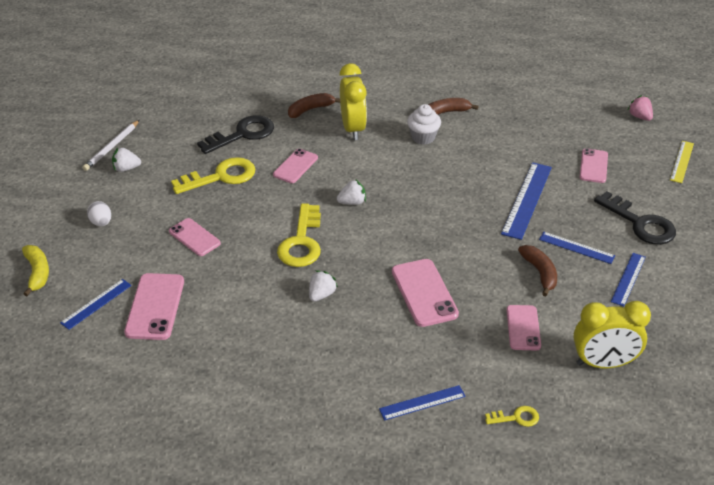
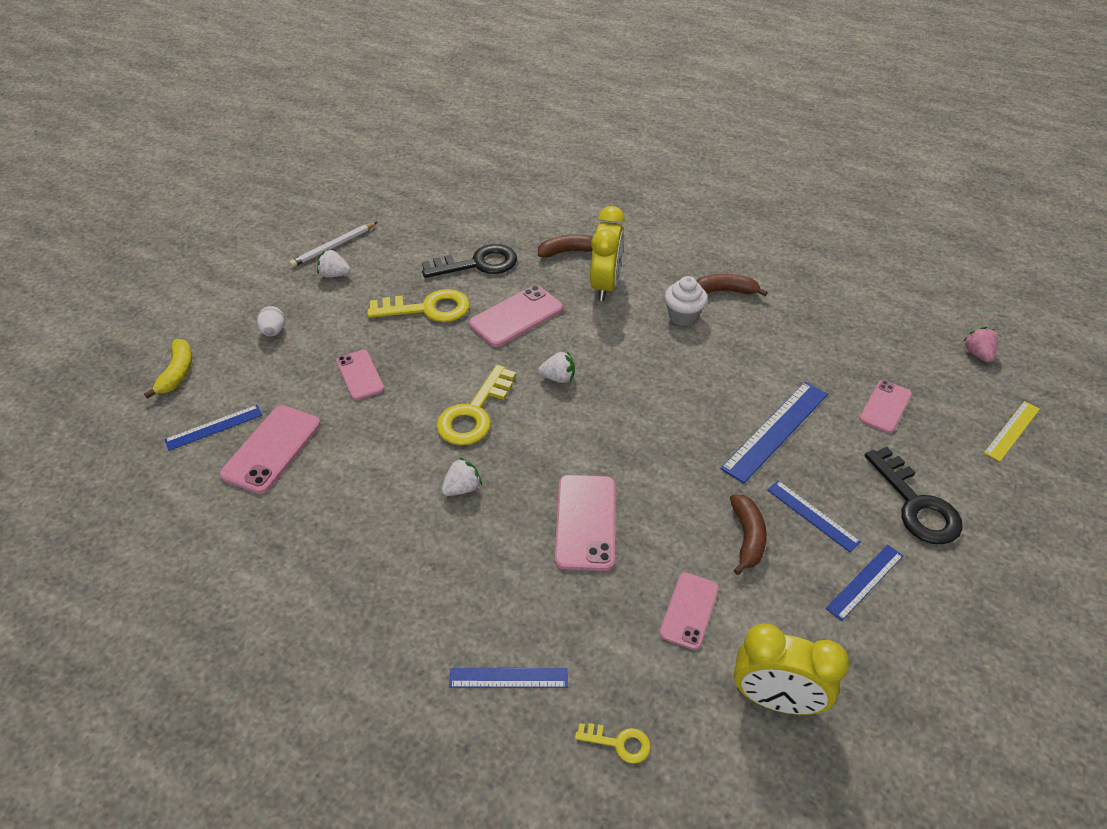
camera: 20 degrees right, 5 degrees up
(295, 166) = (516, 316): pink phone -> pink phone, size x1.52

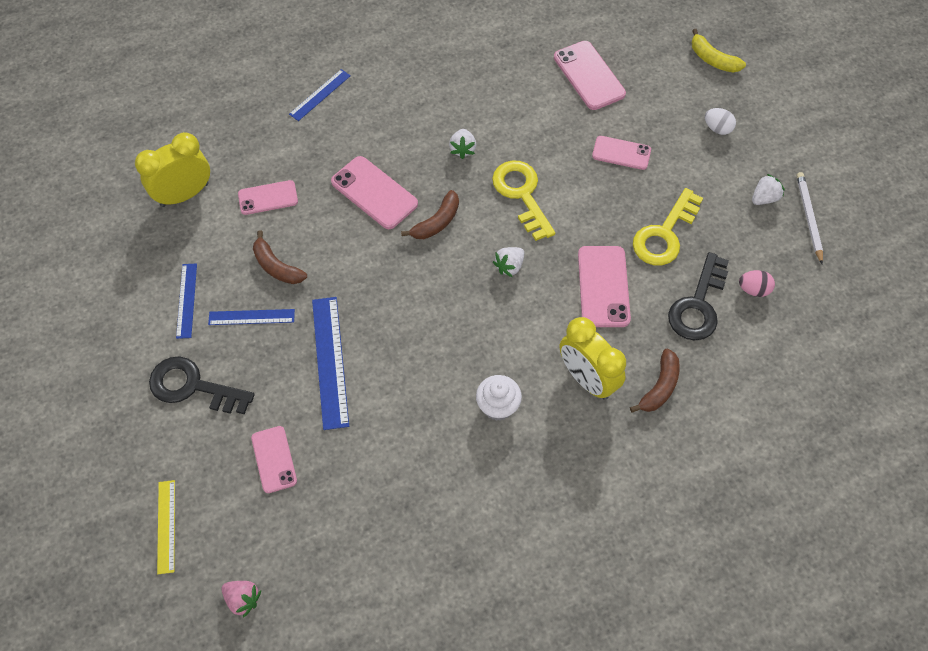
camera: 130 degrees right, 15 degrees up
(214, 427) = (637, 57): blue ruler -> none
(434, 245) = (753, 289): none -> pink egg
(618, 743) = (241, 115): yellow key -> none
(689, 610) = (268, 198): pink phone -> pink phone turned 75 degrees counterclockwise
(725, 291) = (498, 469): brown banana -> brown banana (436, 222)

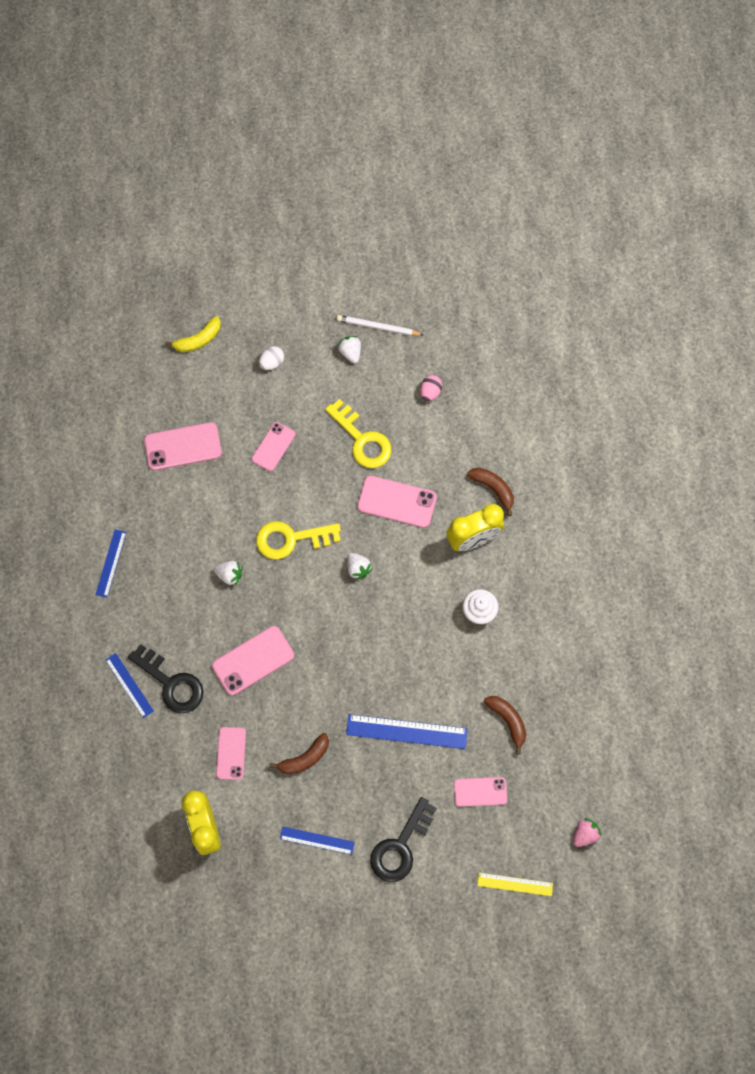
camera: 75 degrees left, 10 degrees up
(251, 317) = (348, 788): blue ruler -> blue ruler (111, 563)
(436, 222) = (298, 615): brown banana -> brown banana (508, 721)
(698, 305) = (432, 437): black key -> black key (171, 683)

